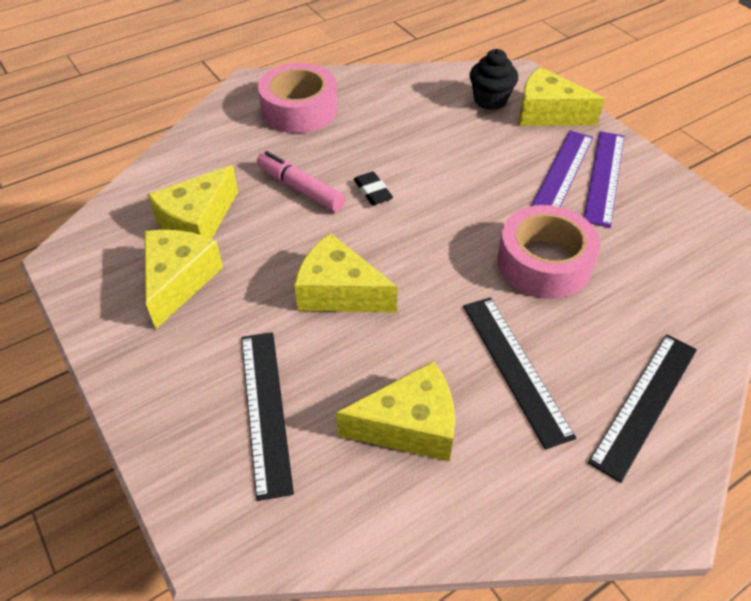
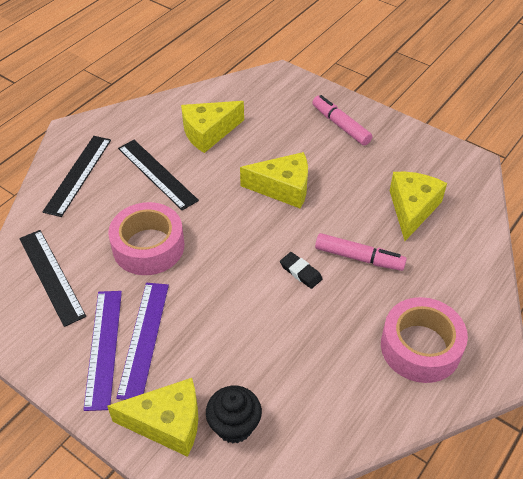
camera: 160 degrees right, 0 degrees up
(179, 281) = (388, 168): yellow cheese -> none
(188, 373) = (340, 125): none -> pink marker
(265, 410) = (287, 121): black ruler -> black ruler (51, 276)

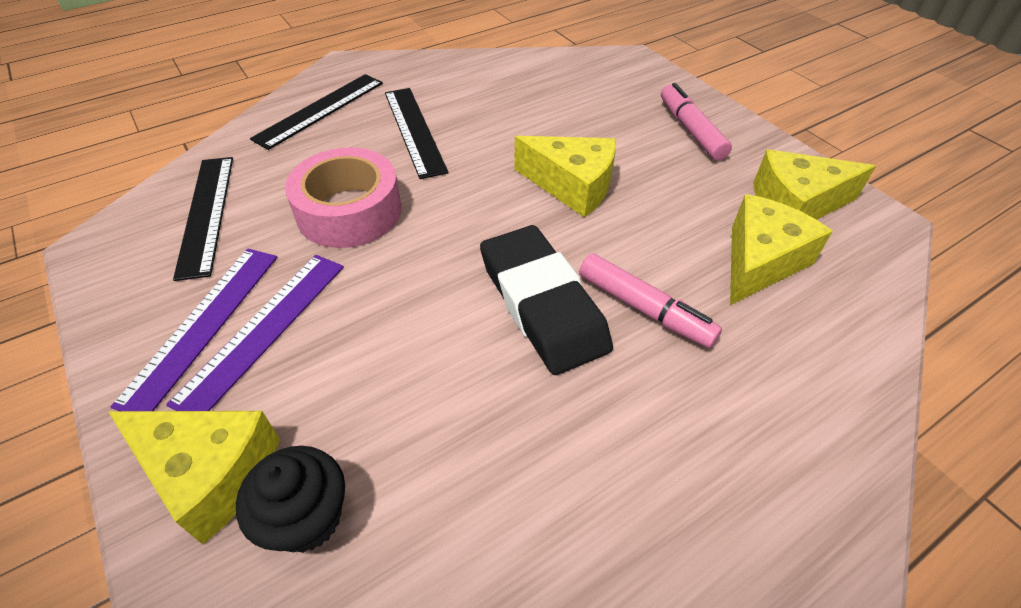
camera: 20 degrees right, 0 degrees up
(208, 132) = (506, 101): yellow cheese -> yellow cheese (795, 204)
(300, 272) = (542, 304): black eraser -> black eraser, size x2.33
(420, 347) = (694, 490): pink tape -> none

